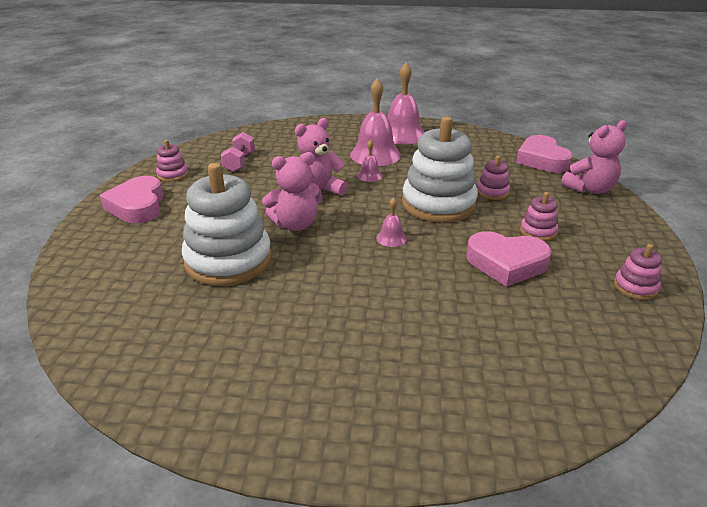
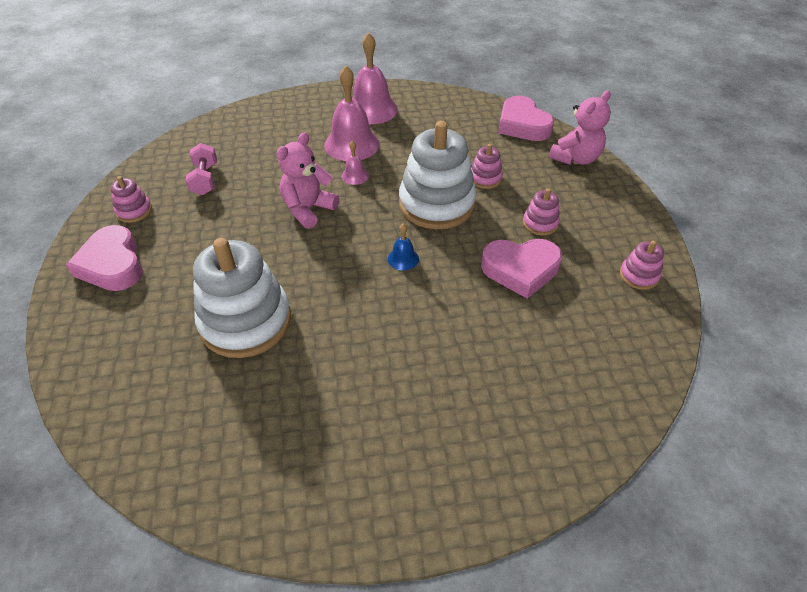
camera: 15 degrees left, 15 degrees up
(296, 225) = (299, 259): pink teddy bear -> none
(391, 238) = (403, 258): pink bell -> blue bell

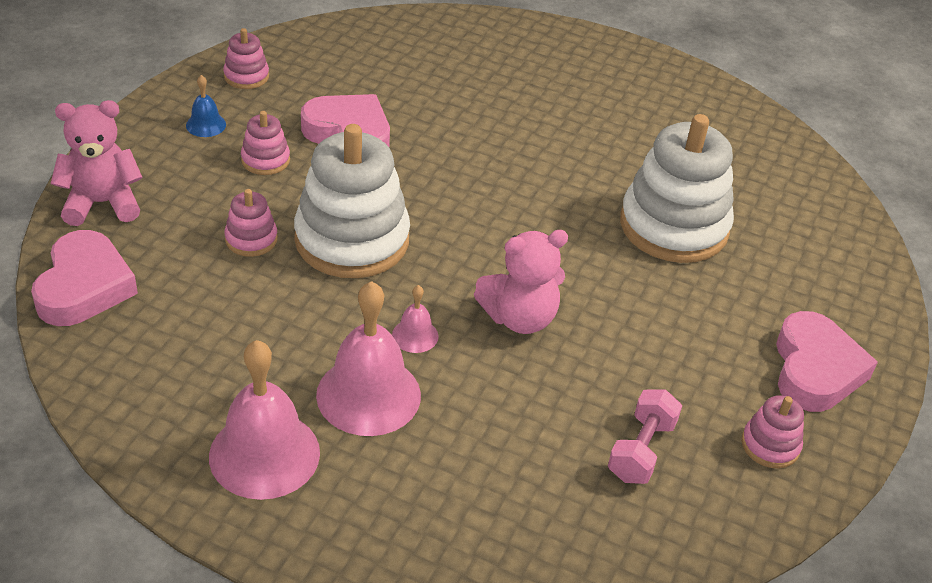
camera: 150 degrees left, 5 degrees down
(403, 258) = (457, 202): blue bell -> blue bell (206, 125)

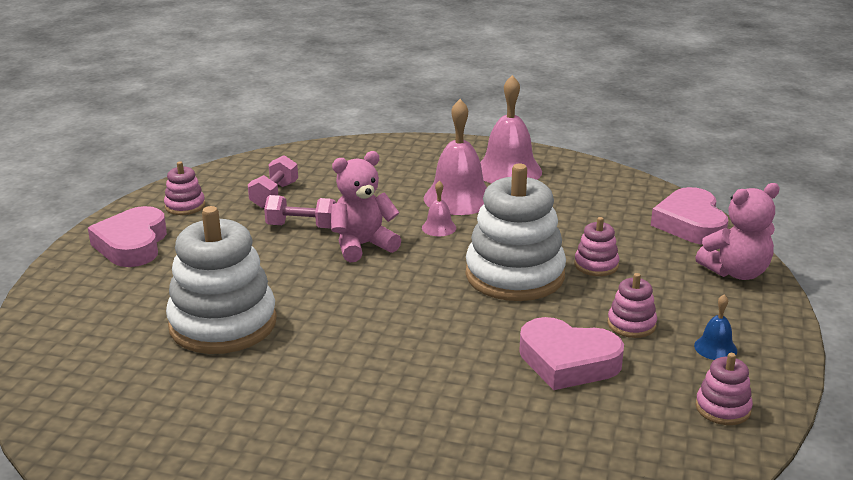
camera: 175 degrees right, 15 degrees down
(597, 369) = (301, 226): none -> pink dumbbell

